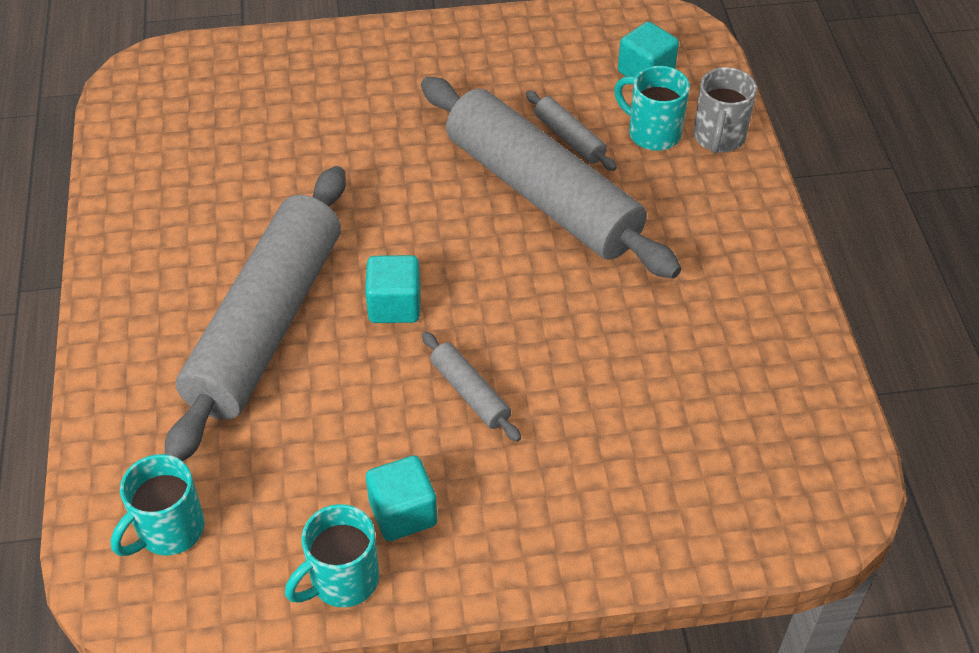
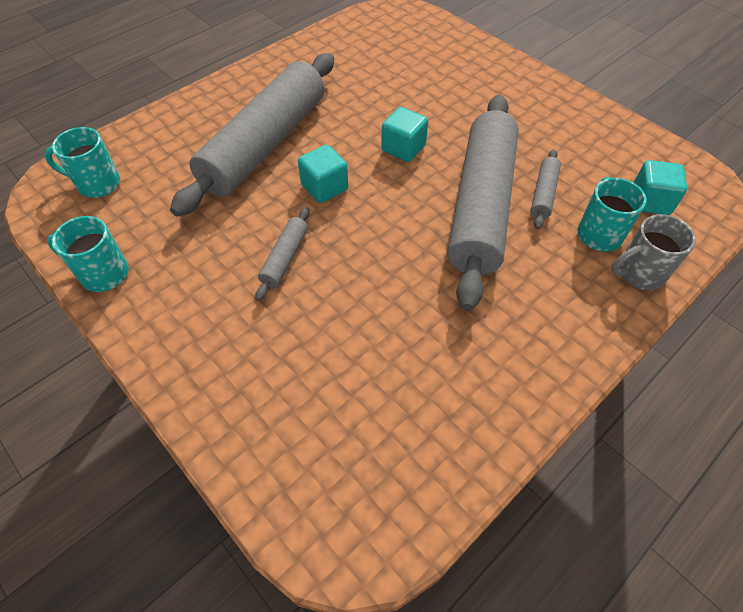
camera: 55 degrees right, 5 degrees up
(267, 324) = (265, 144): grey rolling pin -> grey rolling pin turned 45 degrees counterclockwise
(403, 513) = (169, 275): turquoise cube -> turquoise cube (403, 148)

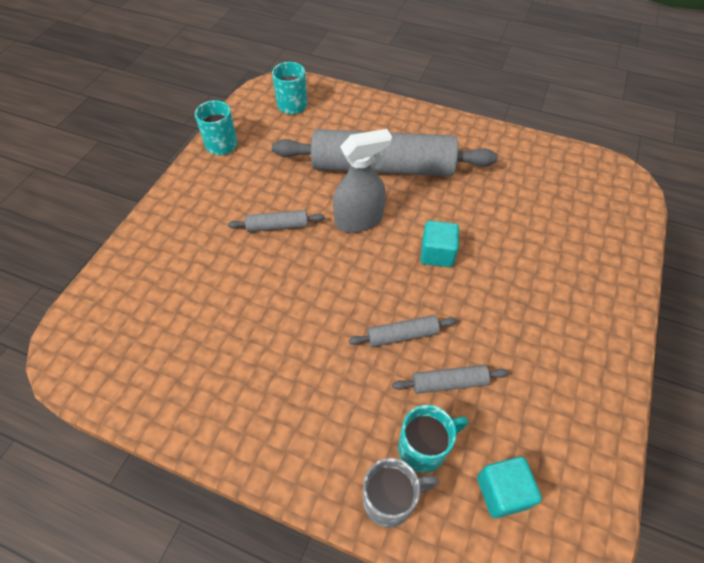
camera: 65 degrees right, 0 degrees up
(324, 187) = (359, 220): turquoise cube -> grey spray bottle
(481, 206) = (402, 335): grey rolling pin -> grey rolling pin, size x0.40
(639, 273) = (390, 499): grey mug -> grey mug turned 120 degrees clockwise

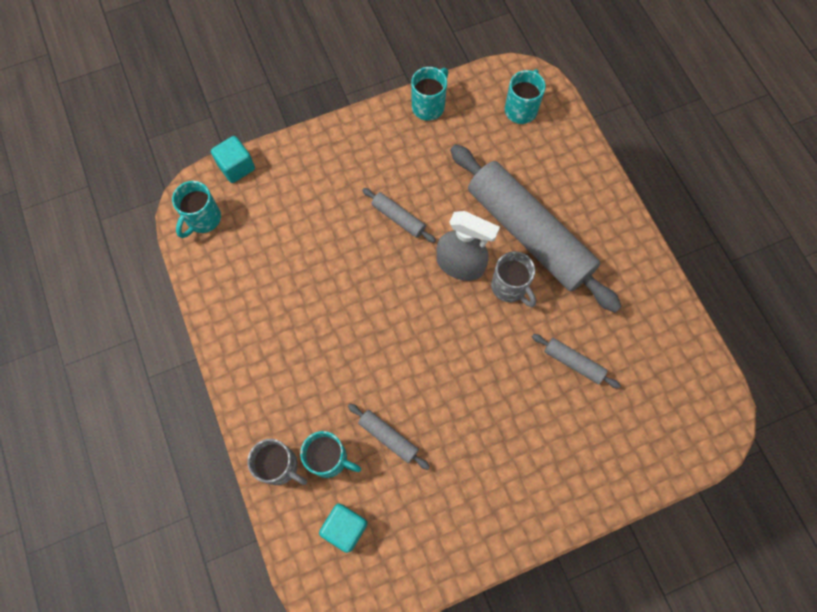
camera: 45 degrees right, 15 degrees up
(94, 359) = (203, 219): none -> turquoise mug
(402, 335) = (394, 378): grey rolling pin -> grey rolling pin (573, 362)
(410, 207) = (510, 287): none -> grey mug
(437, 254) = (486, 343): turquoise cube -> turquoise cube (236, 167)

